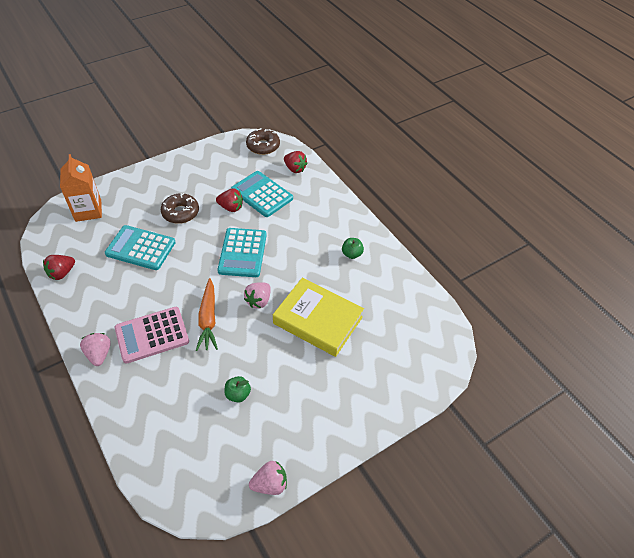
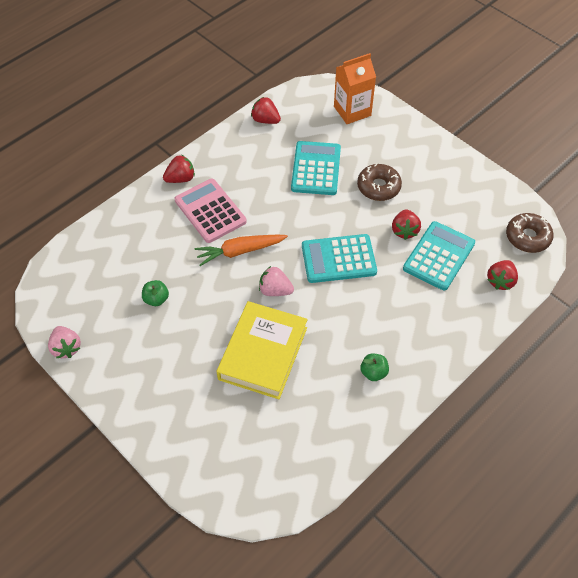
camera: 80 degrees right, 5 degrees up
(99, 354) = (180, 178): pink strawberry -> red strawberry

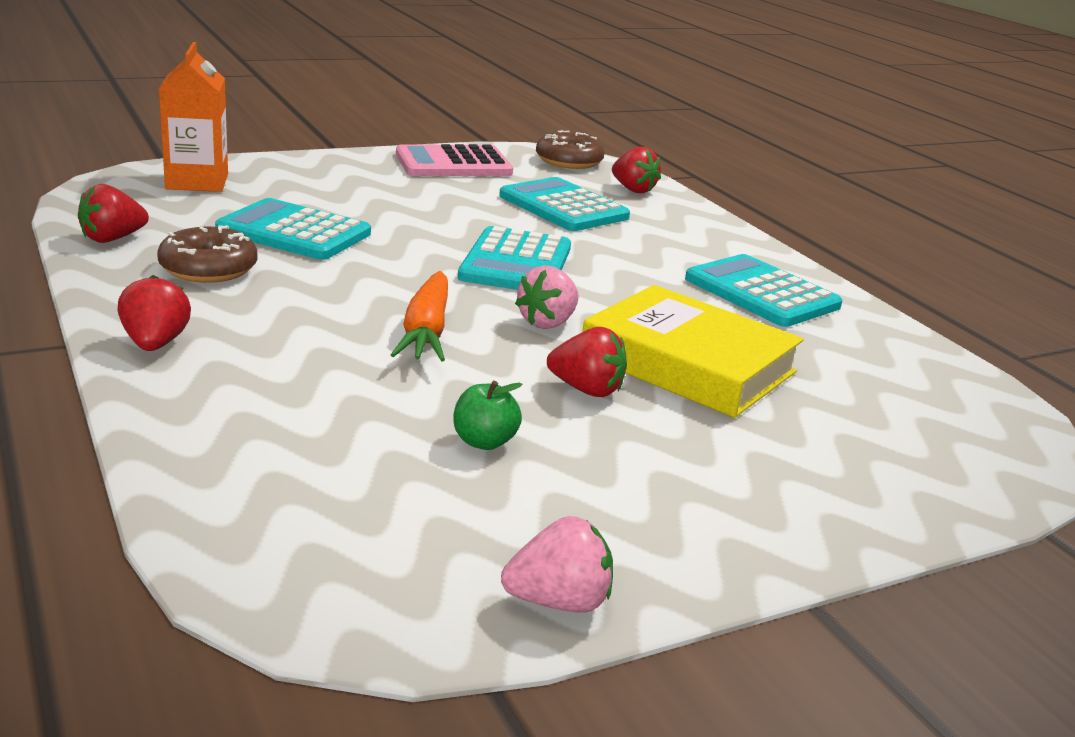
camera: 75 degrees left, 30 degrees down
(210, 211) = (289, 335): pink calculator -> pink calculator (453, 164)
(373, 372) = (761, 293): green apple -> turquoise calculator
(378, 187) = (389, 205): brown donut -> brown donut (208, 269)
(404, 231) = (496, 212): red strawberry -> red strawberry (586, 390)

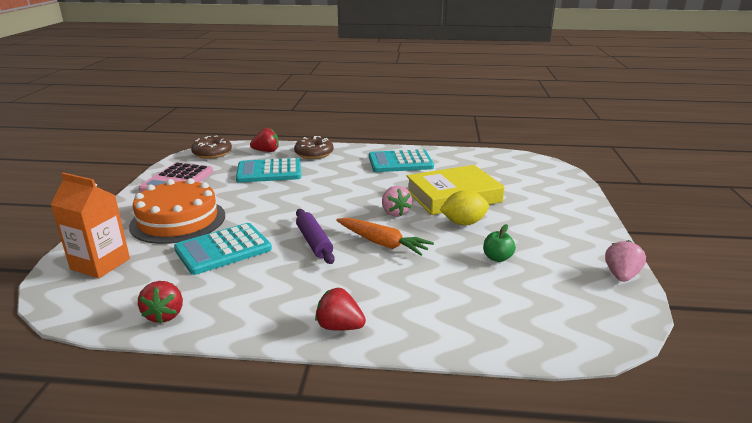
camera: 55 degrees left, 0 degrees up
(208, 269) = (249, 288): brown donut -> brown donut (314, 153)
(343, 191) = (178, 220): none -> orange cake
(374, 282) = (314, 242): none -> purple rolling pin
(516, 263) = (324, 201): turquoise calculator -> none
(586, 390) = (463, 223): red strawberry -> yellow lemon

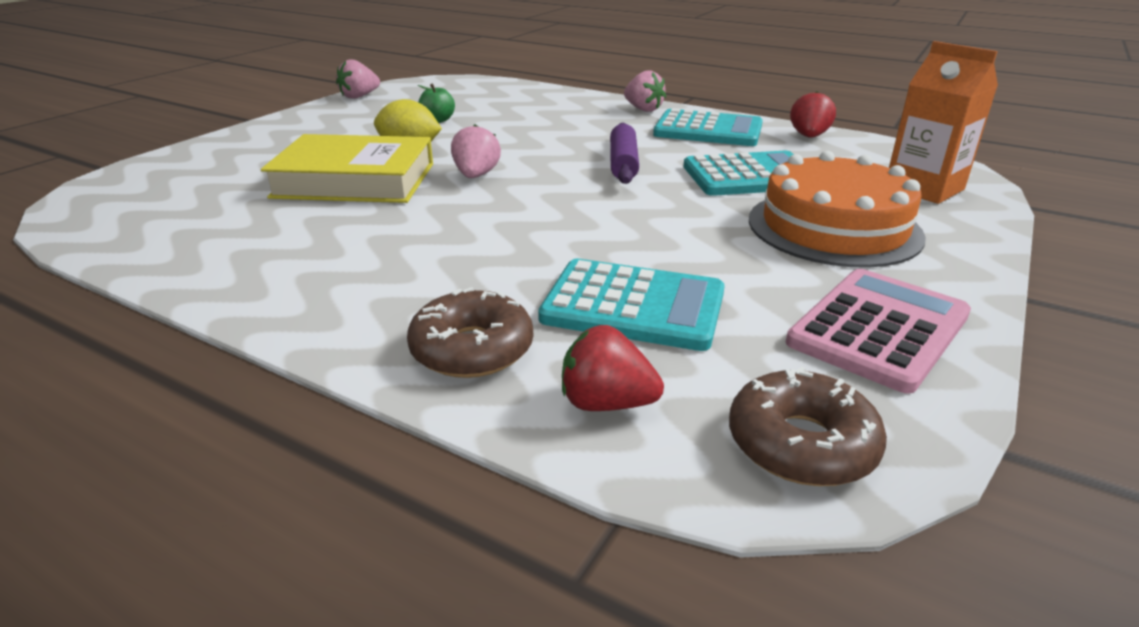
camera: 155 degrees left, 5 degrees up
(339, 327) = (643, 109): red strawberry -> pink strawberry
(382, 243) = (539, 149): orange carrot -> none
(400, 162) = (313, 264): turquoise calculator -> turquoise calculator (708, 130)

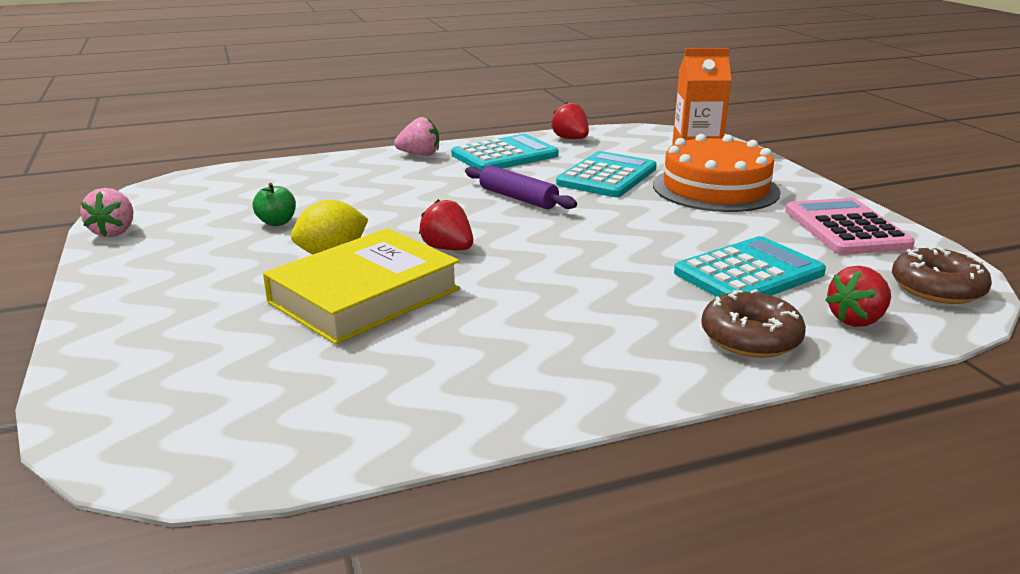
camera: 50 degrees left, 5 degrees down
(476, 175) = (448, 249): pink strawberry -> red strawberry

